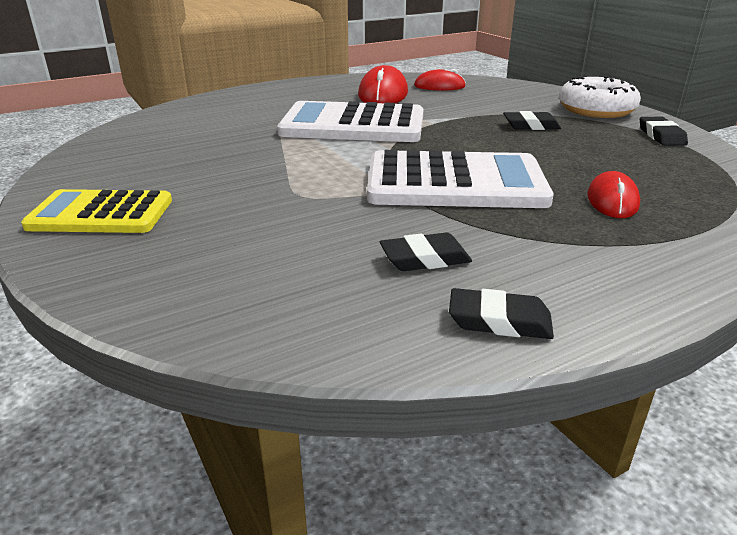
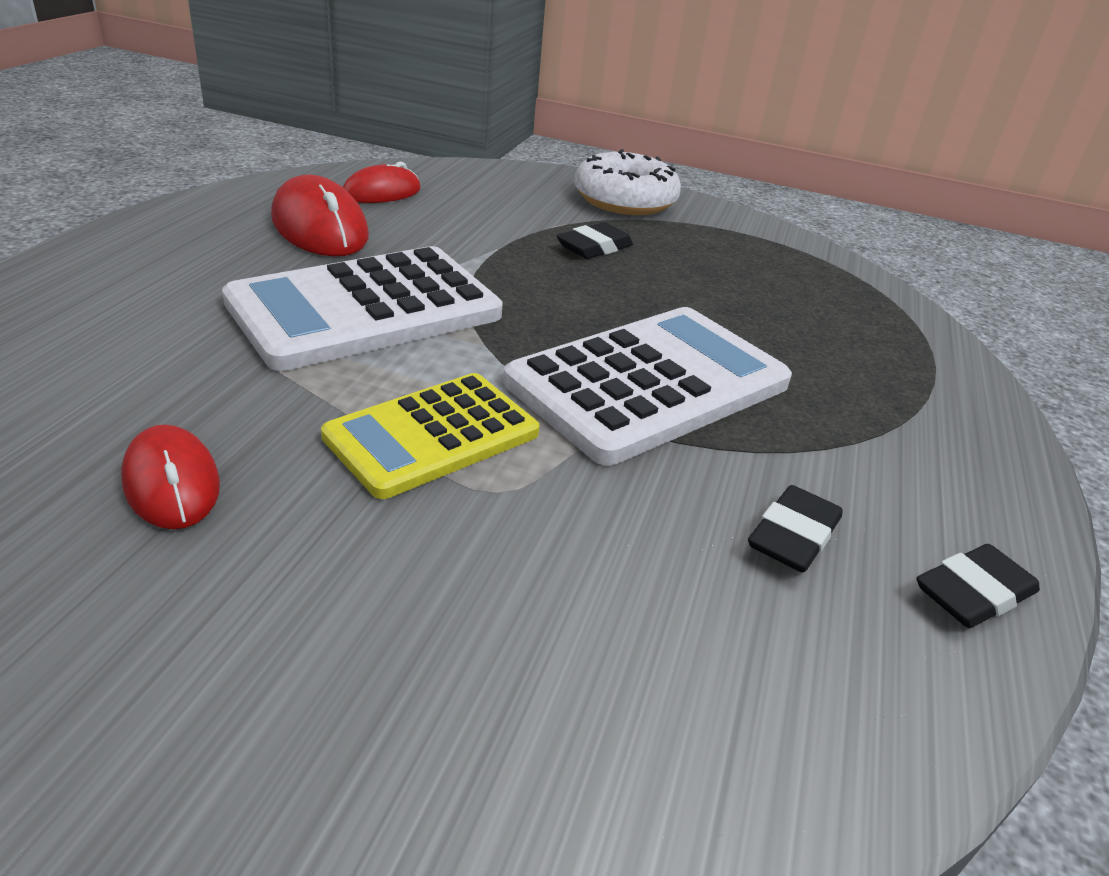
camera: 45 degrees left, 5 degrees up
(101, 214) = (206, 708): yellow calculator -> yellow calculator (432, 435)
(612, 200) = (823, 352): red mouse -> red mouse (171, 483)
(661, 136) = (736, 230): black eraser -> none

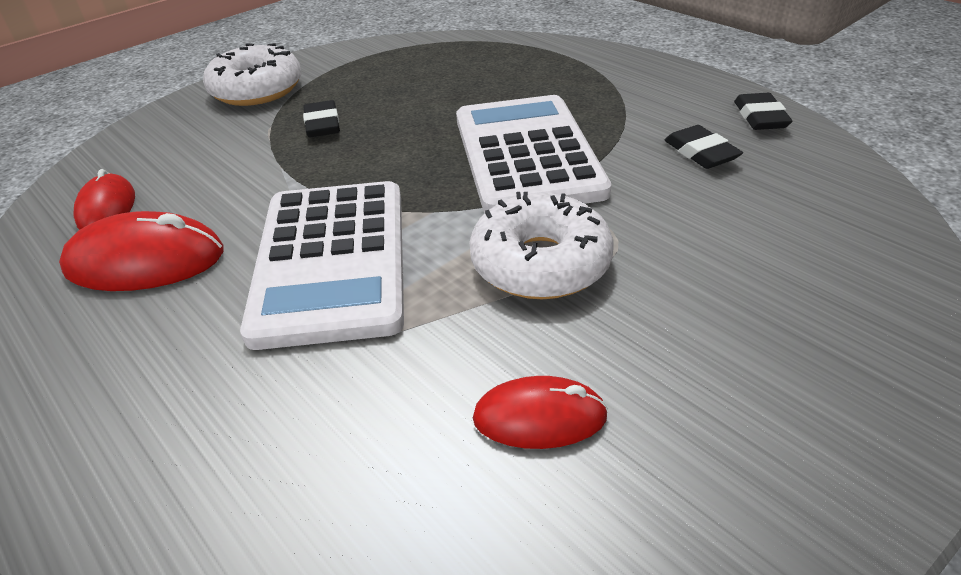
camera: 55 degrees left, 5 degrees up
(432, 435) = (540, 263): yellow calculator -> white donut

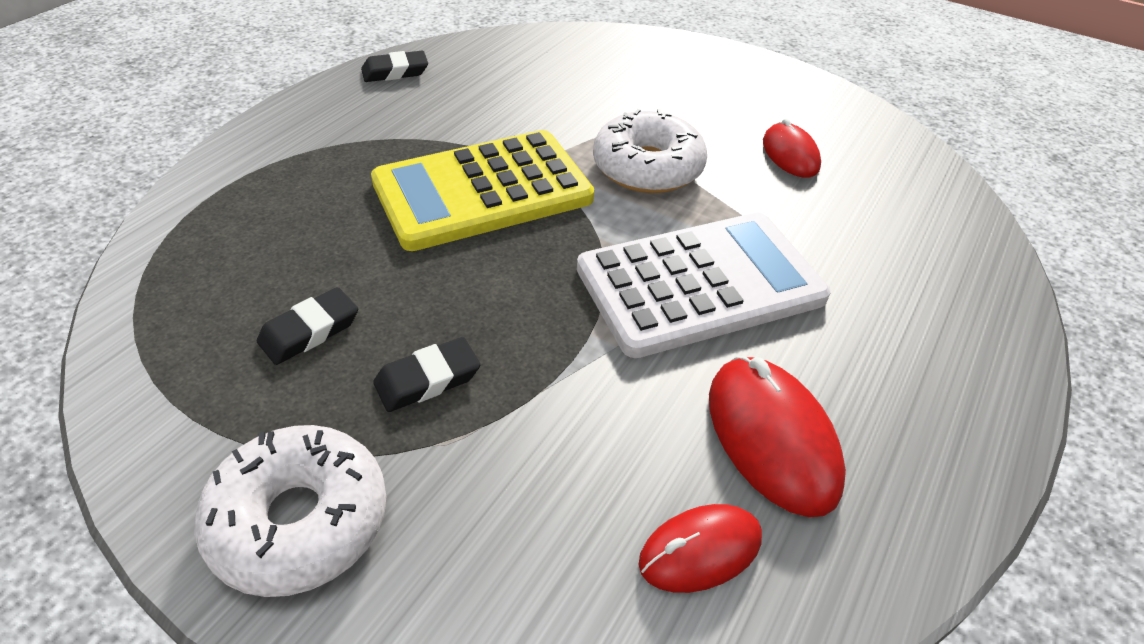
camera: 110 degrees left, 5 degrees up
(527, 155) = (482, 191): white calculator -> yellow calculator
(701, 153) = (463, 100): black eraser -> black eraser (310, 331)

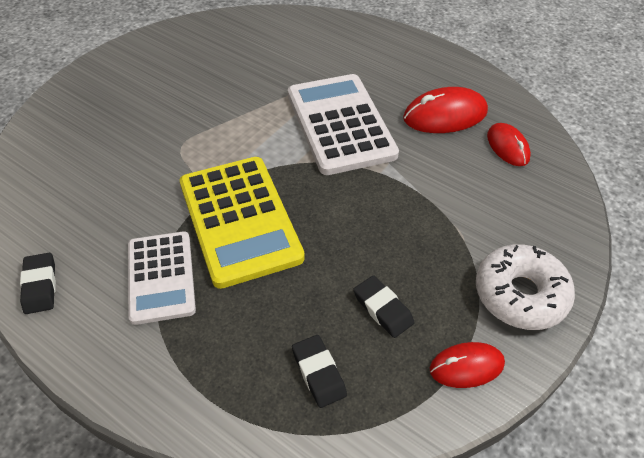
camera: 85 degrees left, 5 degrees up
(396, 140) = (161, 277): none -> white calculator
(427, 379) = (419, 244): black eraser -> black eraser (319, 373)
(647, 167) = (224, 133): white donut -> none
(790, 154) = (221, 68): red mouse -> red mouse (466, 366)

